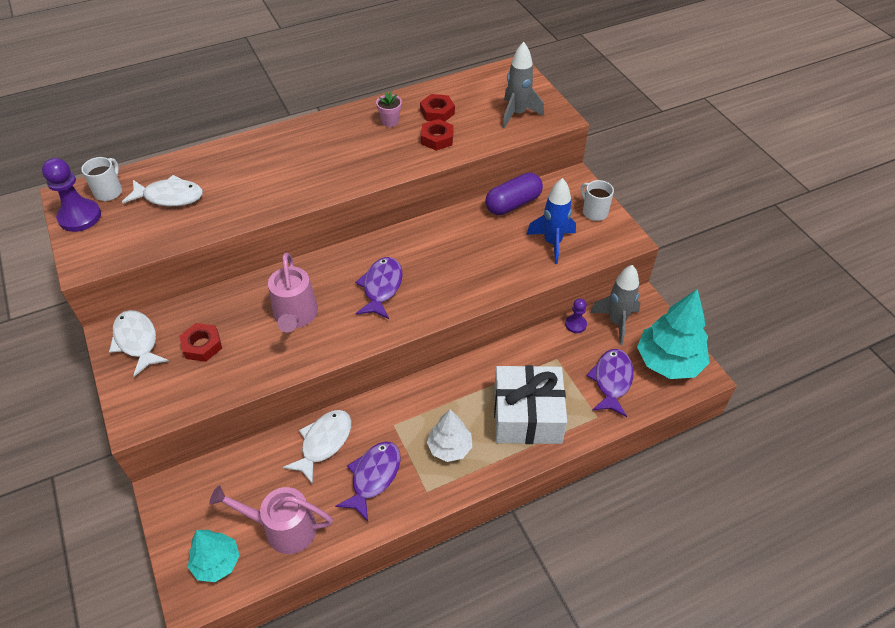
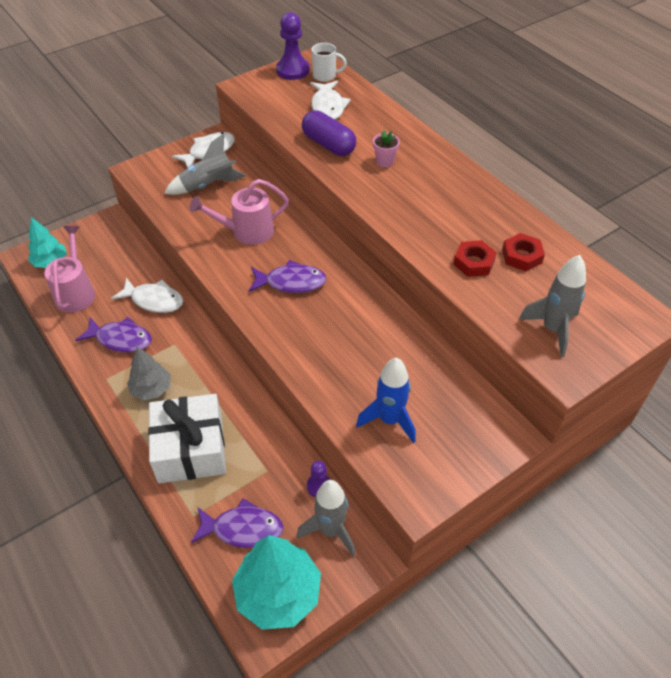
camera: 80 degrees right, 0 degrees up
(202, 345) = (208, 185): red nut -> grey rocket
(390, 121) = (487, 221): pink flower pot -> pink flower pot (384, 161)
(450, 447) = (151, 389): white tree -> grey tree
(513, 204) = (444, 375): purple capsule -> purple capsule (328, 145)
(594, 212) = (457, 461): white mug -> none

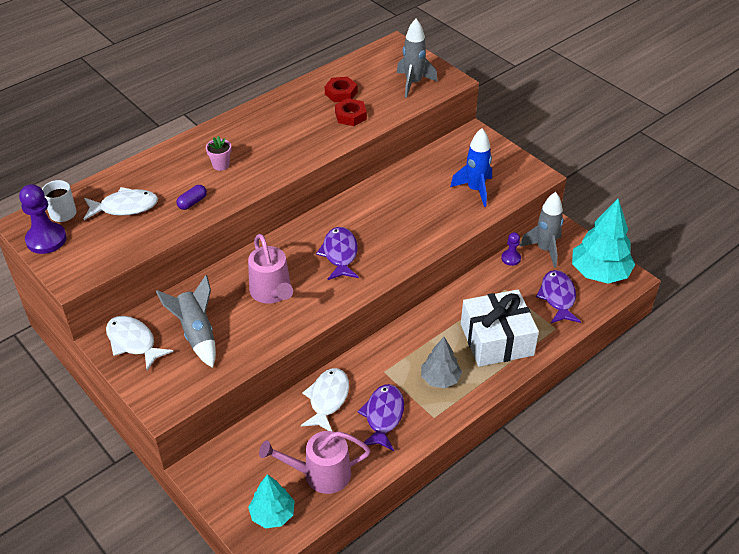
camera: 95 degrees left, 5 degrees down
(328, 145) = (192, 202): purple capsule -> purple capsule, size x0.52

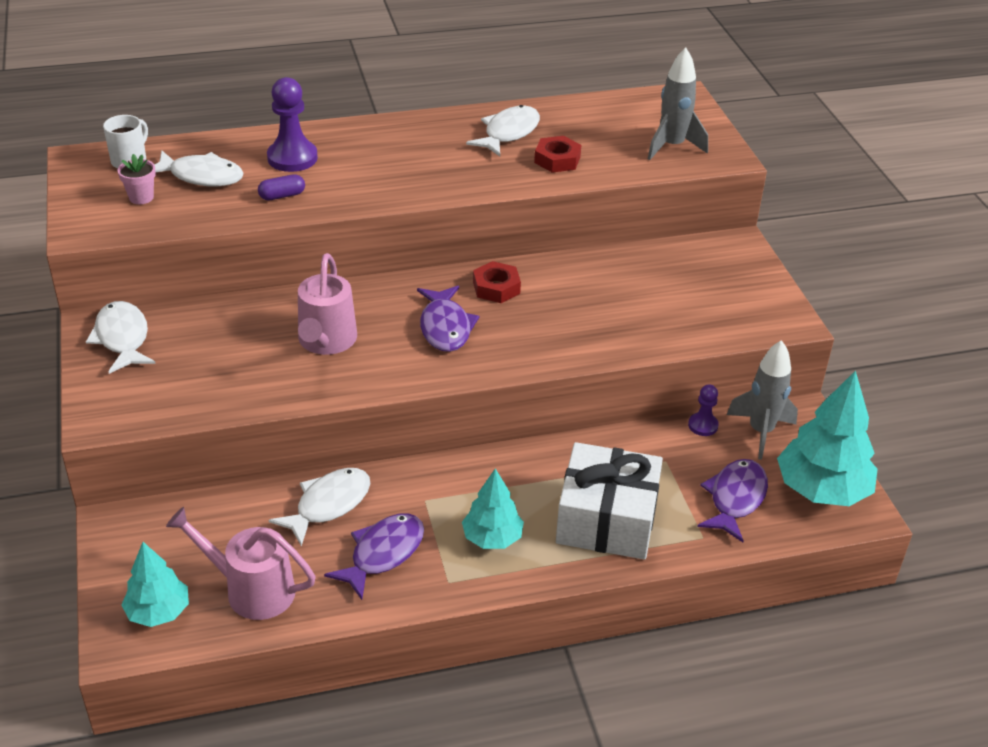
camera: 25 degrees right, 5 degrees down
(46, 239) = (88, 182): purple pawn -> purple pawn (292, 158)
(197, 333) = (200, 355): grey rocket -> none
(221, 165) = (350, 166): pink flower pot -> pink flower pot (141, 197)
(306, 106) = (508, 133): none -> white fish
(340, 254) = (445, 327): purple fish -> purple fish turned 150 degrees clockwise
(341, 93) = (566, 131): red nut -> red nut (496, 287)
(440, 379) = (492, 538): grey tree -> turquoise tree
(475, 190) = (687, 311): blue rocket -> none

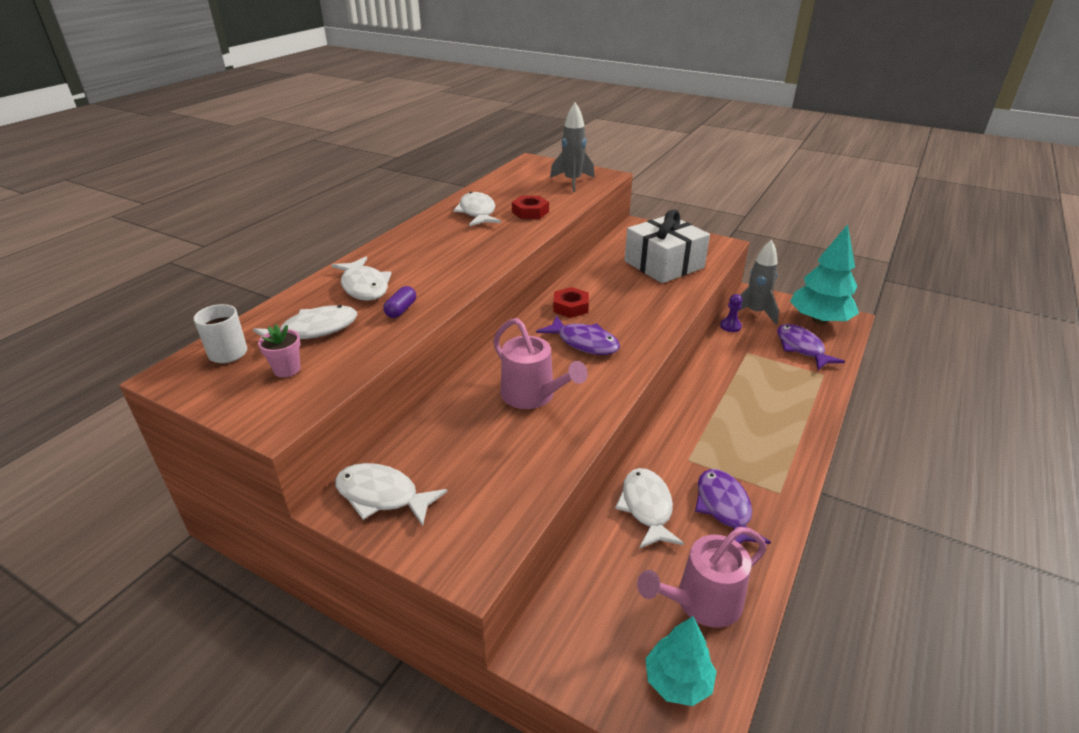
camera: 45 degrees left, 5 degrees down
(292, 158) = (364, 286): purple pawn -> white fish
(492, 538) = (753, 451): turquoise tree -> none
(607, 519) = (778, 398): white gift -> white gift (664, 264)

